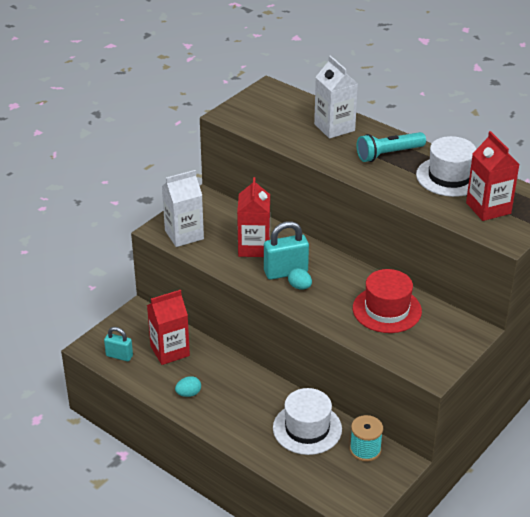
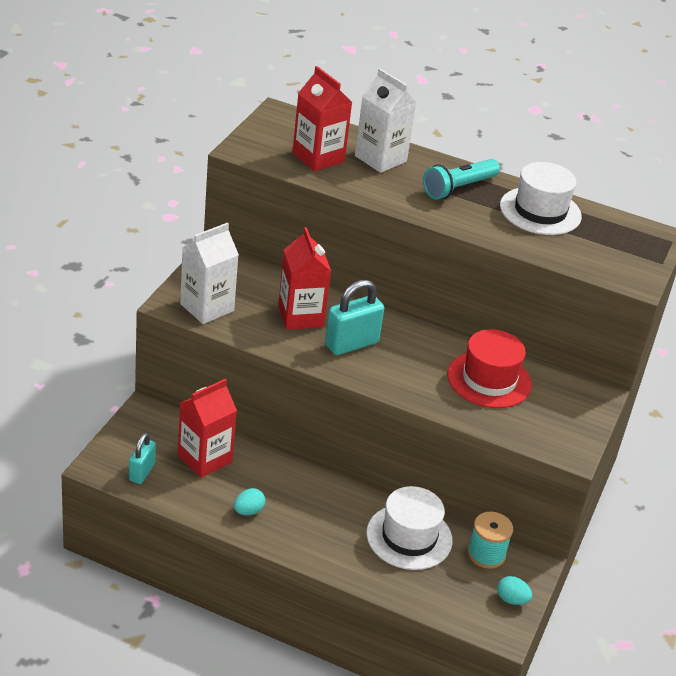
camera: 20 degrees left, 0 degrees up
(119, 356) = (142, 472): turquoise padlock -> turquoise padlock turned 75 degrees counterclockwise
(299, 287) = (375, 361): turquoise egg -> turquoise egg (511, 599)
(488, 208) = (599, 246): red carton -> red carton (318, 157)

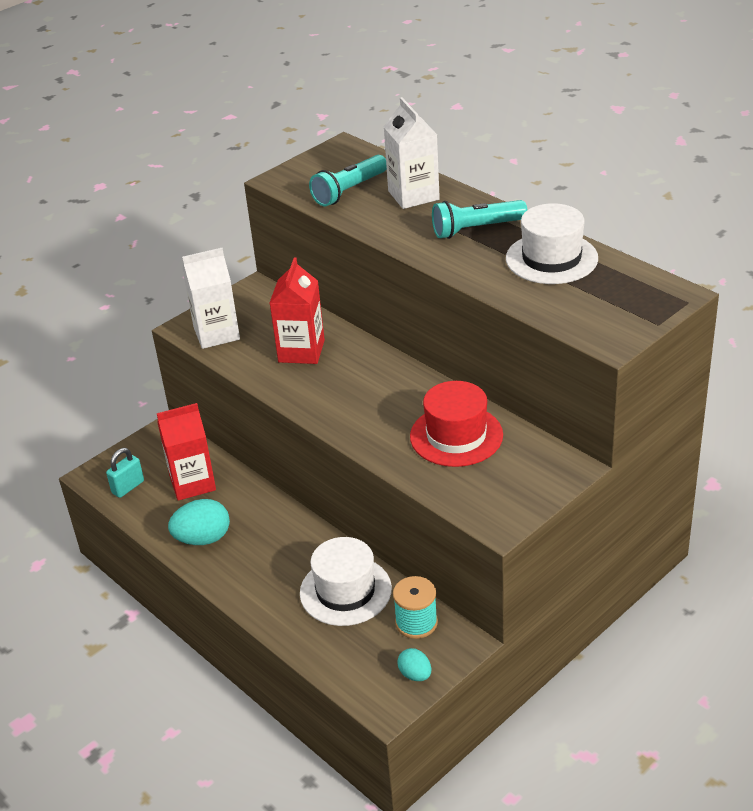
camera: 30 degrees right, 0 degrees up
(248, 511) = (203, 539): turquoise egg -> turquoise egg, size x1.74
(318, 157) = (349, 191): red carton -> turquoise flashlight
(351, 344) = (334, 383): turquoise padlock -> none

